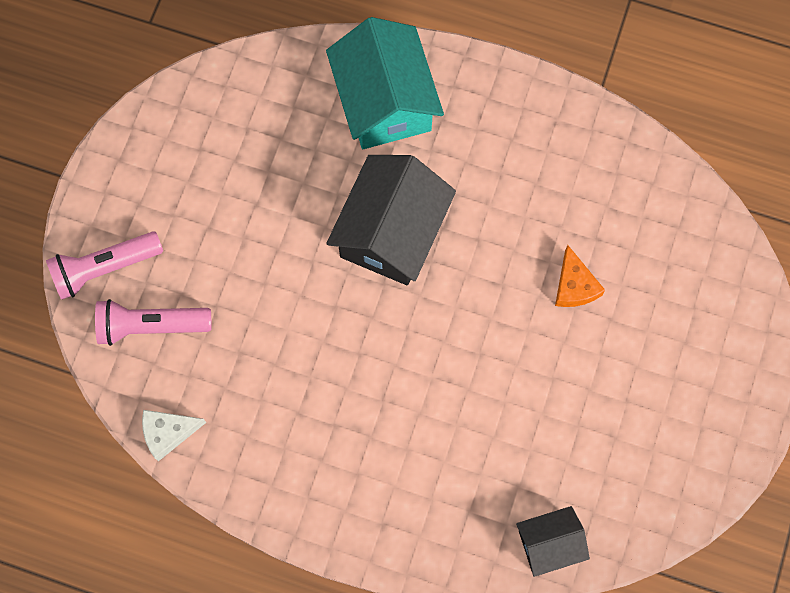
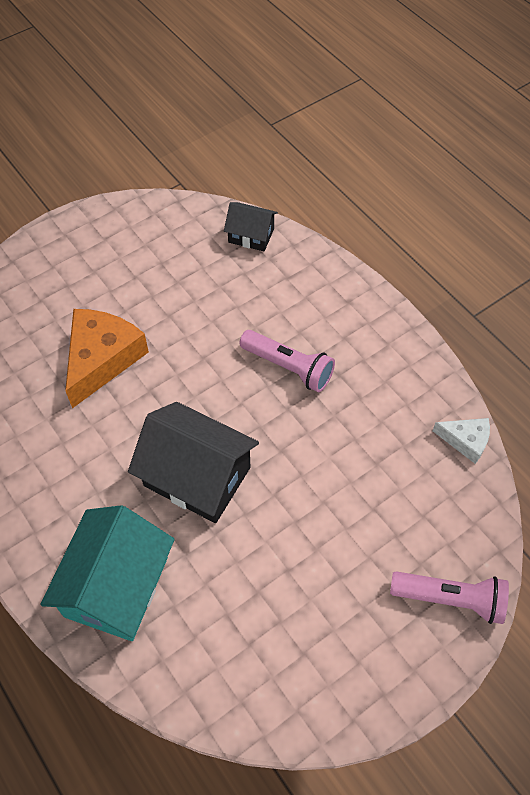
camera: 145 degrees left, 15 degrees down
(151, 326) = (436, 526): pink flashlight -> pink flashlight (288, 367)
(391, 232) = (197, 476): black house -> black house turned 60 degrees clockwise
(574, 286) = (102, 359): orange cheese -> orange cheese, size x1.89

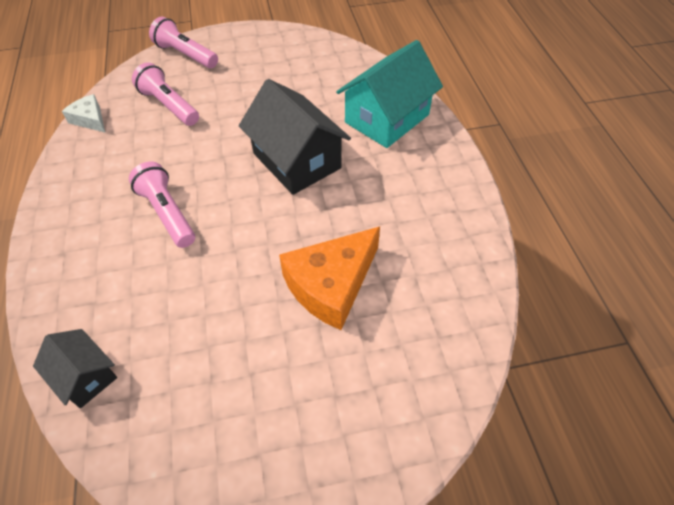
camera: 155 degrees left, 5 degrees down
(396, 497) = (169, 105): none -> pink flashlight

